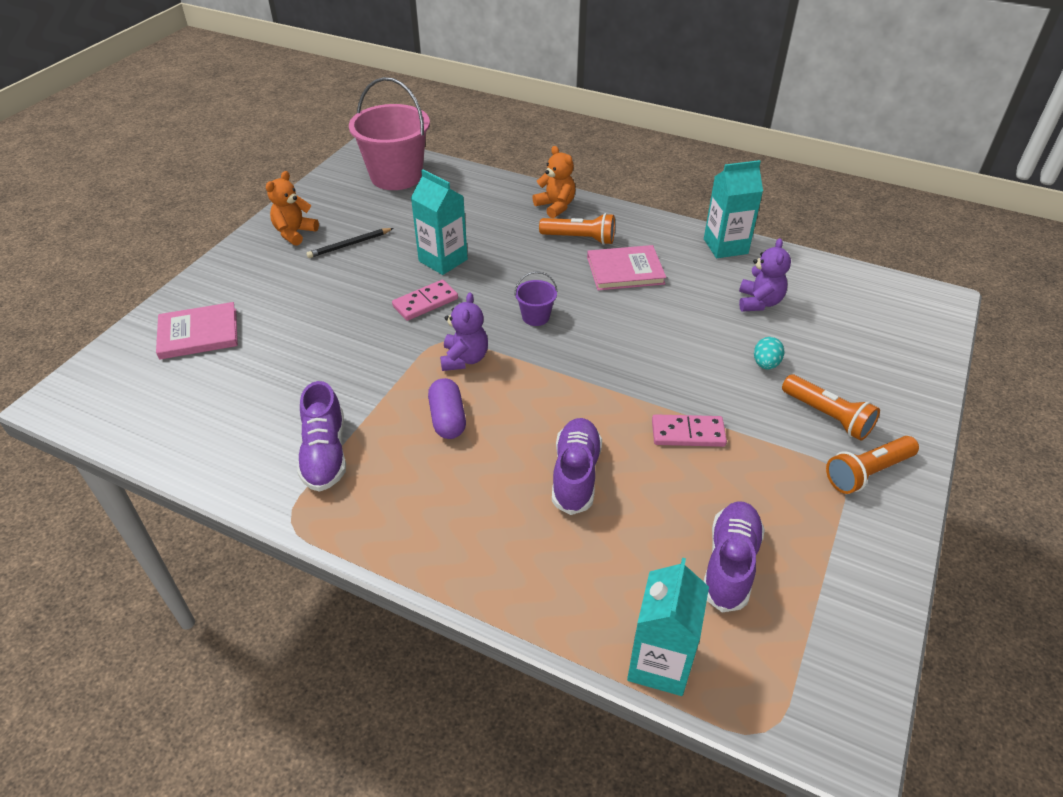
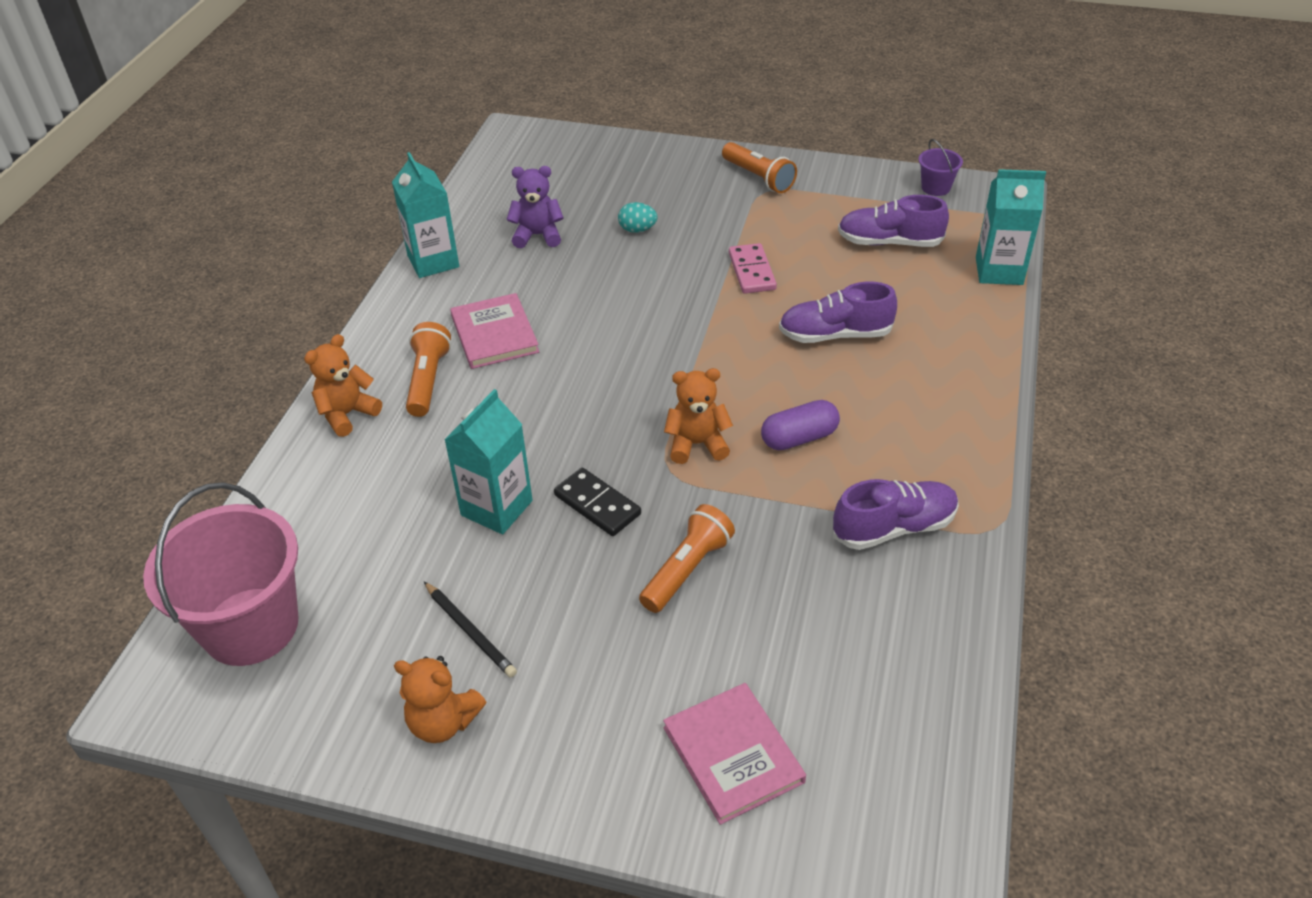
camera: 100 degrees left, 0 degrees up
(425, 302) = (597, 504): pink domino -> black domino
(464, 359) = (697, 444): purple teddy bear -> orange teddy bear
(535, 317) = (602, 397): purple bucket -> purple bucket (935, 187)
(827, 416) = (698, 196): orange flashlight -> orange flashlight (687, 569)

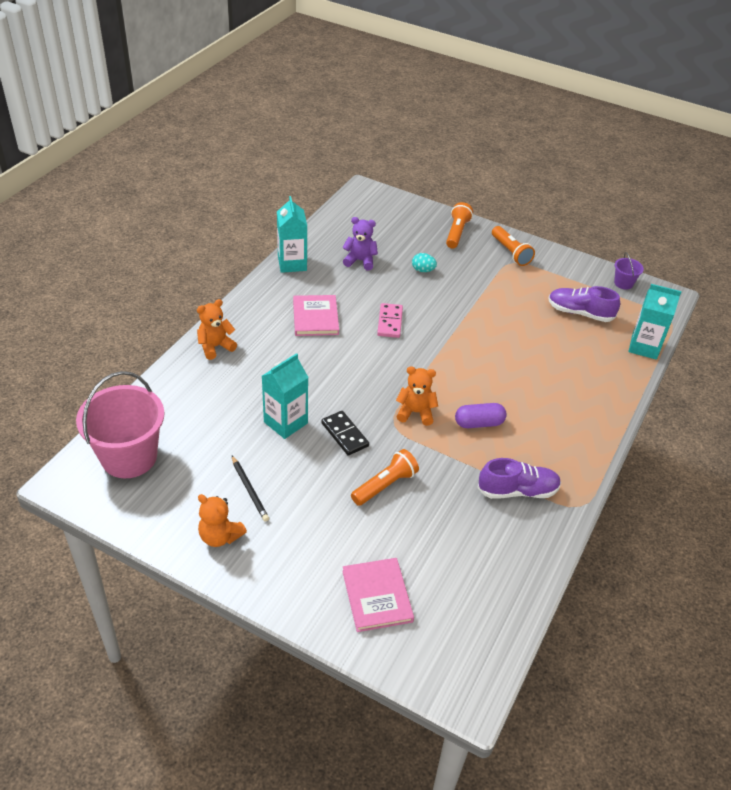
camera: 10 degrees right, 0 degrees up
(428, 380) = (268, 337): orange flashlight -> orange flashlight (457, 233)
(752, 271) = (485, 312): pink domino -> pink domino (390, 322)
(835, 335) = (524, 364): purple shoe -> none

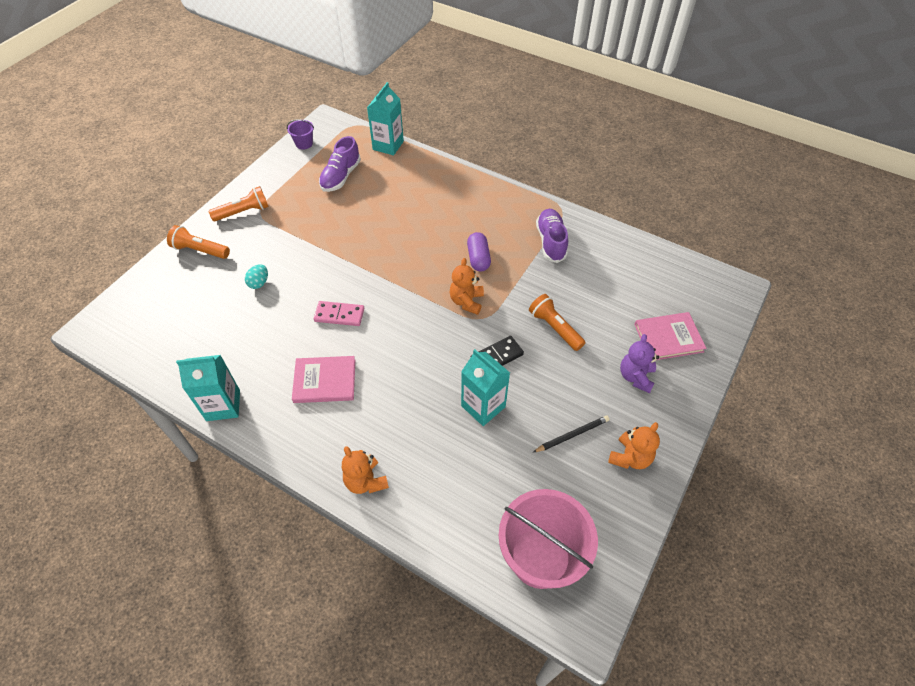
camera: 85 degrees left, 10 degrees up
(360, 261) = (231, 337): purple teddy bear -> purple teddy bear (636, 377)

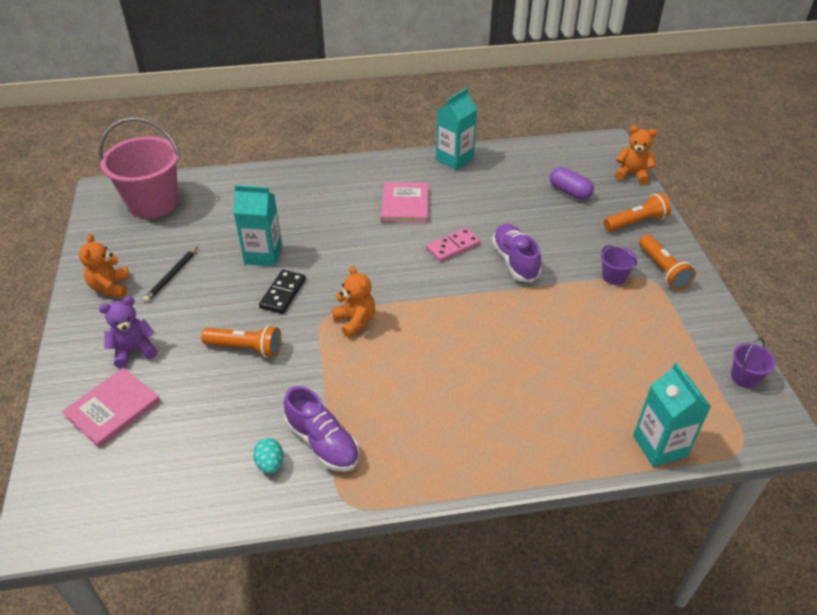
camera: 140 degrees right, 10 degrees down
(243, 212) = (662, 270): orange flashlight -> orange flashlight turned 45 degrees counterclockwise
(259, 283) = (550, 229): turquoise egg -> turquoise egg (270, 464)
(276, 226) = (614, 276): none -> purple bucket
(325, 381) = (405, 205): pink book -> pink book turned 45 degrees counterclockwise
(341, 176) = (642, 365): purple shoe -> purple shoe (515, 261)
(365, 481) = (309, 177): orange teddy bear -> orange teddy bear (632, 174)
(478, 258) = (386, 369): purple capsule -> purple capsule (569, 192)
(636, 377) = (134, 350): purple teddy bear -> purple teddy bear turned 90 degrees counterclockwise

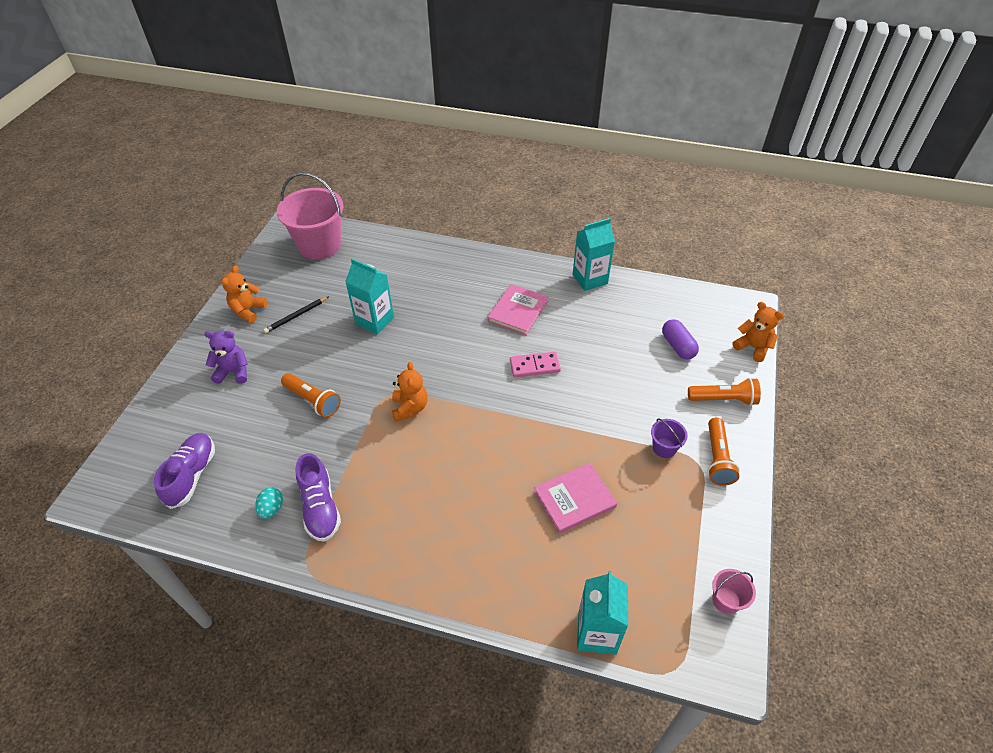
camera: 25 degrees right, 5 degrees up
(113, 409) = (192, 416): pink book -> pink book (574, 499)
(283, 293) = (369, 361): black domino -> none
(515, 261) = (581, 399): purple shoe -> purple shoe (192, 475)
(744, 377) = (726, 600): purple bucket -> pink bucket

